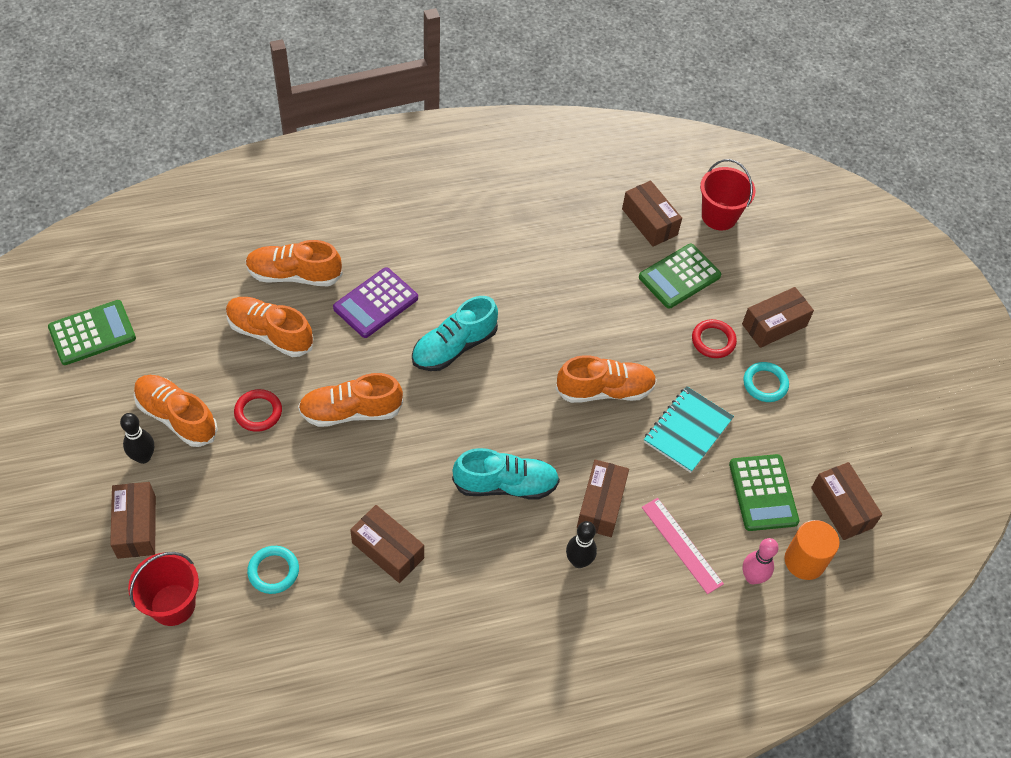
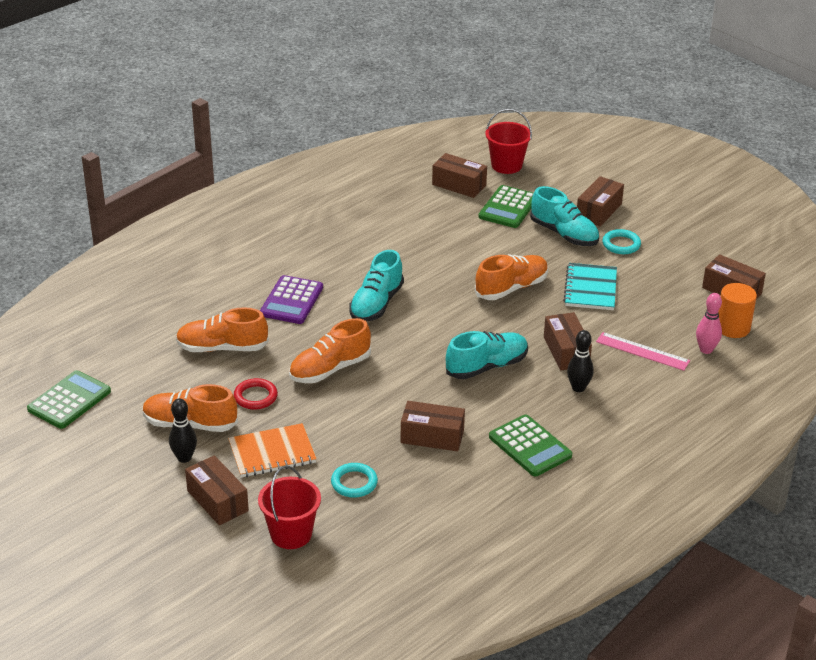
camera: 25 degrees left, 20 degrees down
(225, 492) = (272, 453): none -> orange notebook
(294, 275) = (210, 307): orange shoe -> none
(713, 341) = (564, 234): red ring -> turquoise shoe
(763, 493) = (672, 303): green calculator -> green calculator (530, 446)

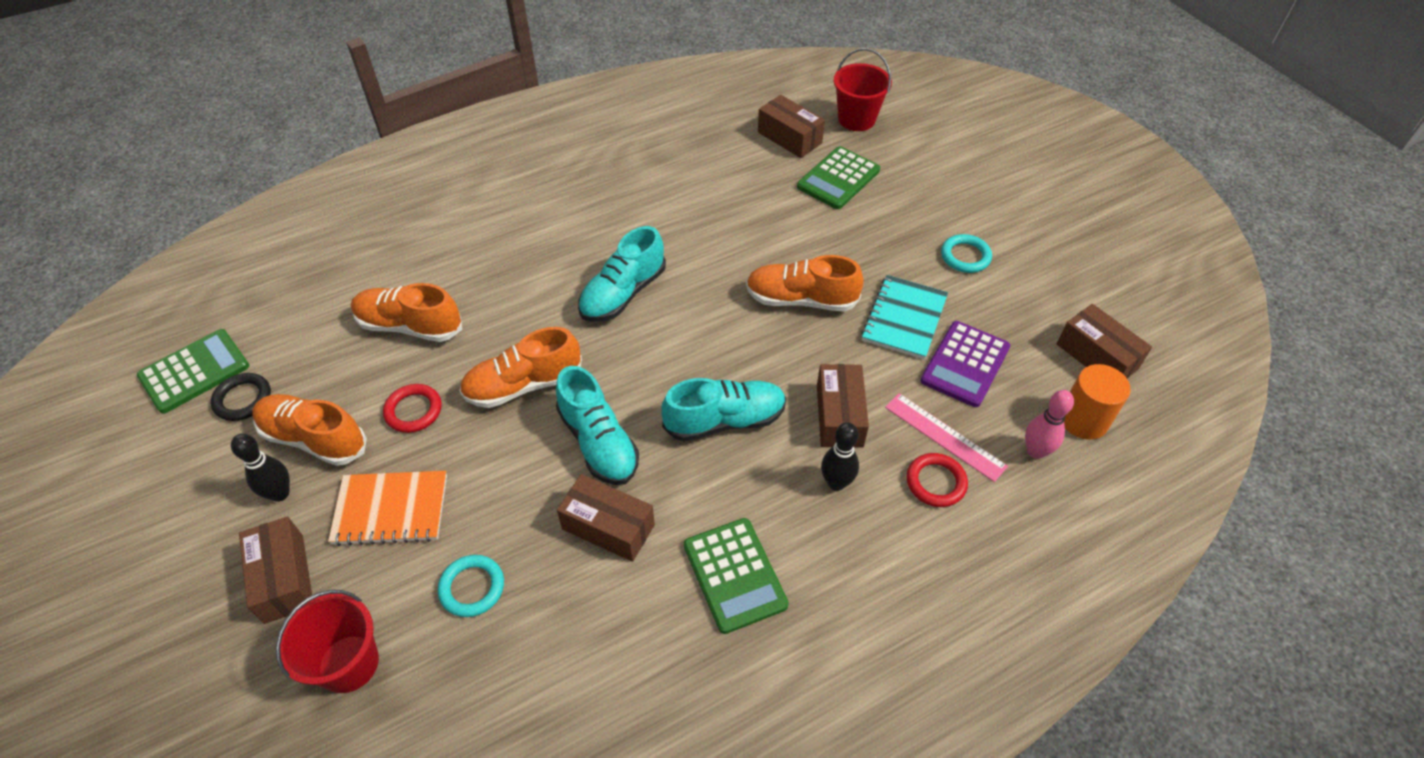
camera: 15 degrees right, 15 degrees up
(119, 411) = (243, 399): none -> black ring
(291, 301) = (523, 270): purple calculator -> purple calculator (965, 364)
(511, 288) = (801, 299): orange shoe -> orange shoe turned 150 degrees counterclockwise
(564, 234) = (896, 228): turquoise shoe -> turquoise shoe (598, 442)
(599, 211) = (951, 201): brown box -> none
(645, 377) = (935, 482): none -> red ring

